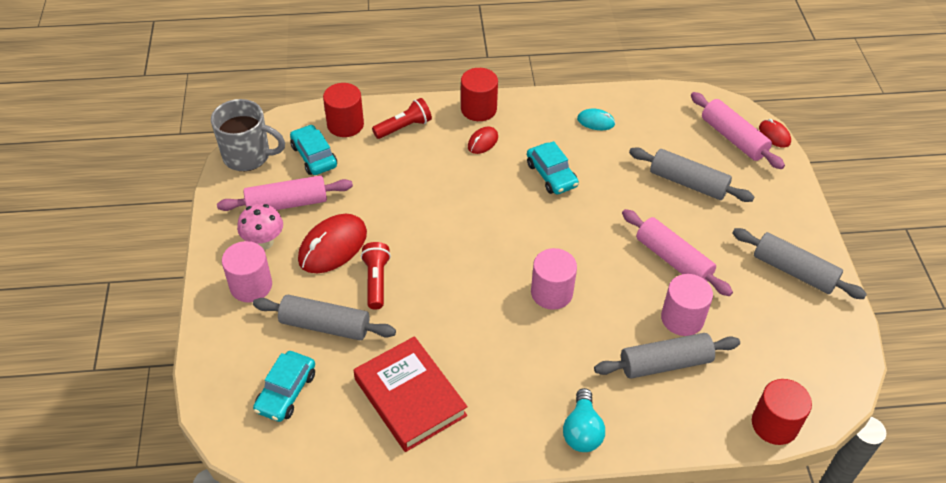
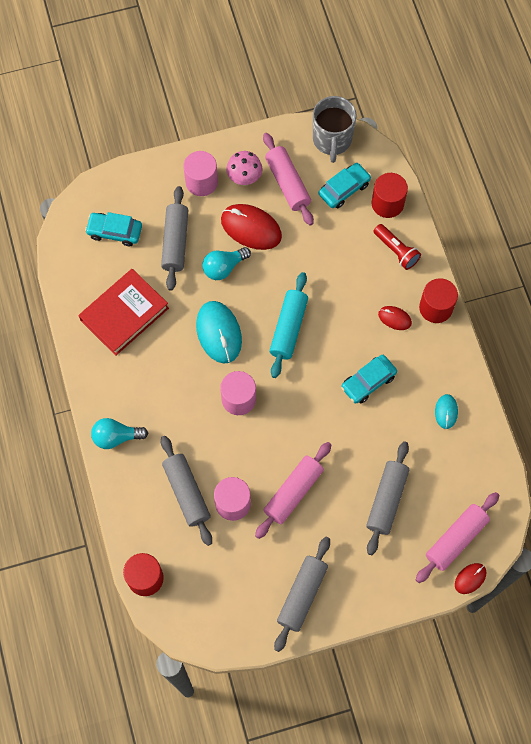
camera: 80 degrees right, 20 degrees up
(376, 281) = (224, 267): red flashlight -> turquoise light bulb
(462, 299) = (219, 333): none -> turquoise mouse
(472, 232) = (288, 328): none -> turquoise rolling pin

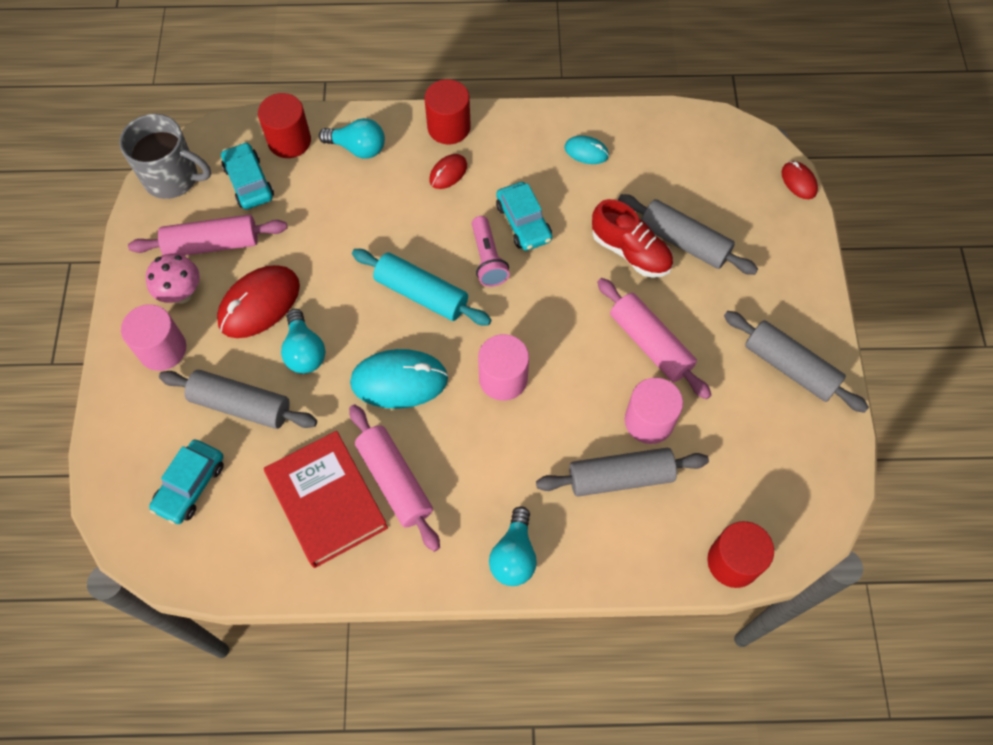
camera: 75 degrees left, 5 degrees down
(329, 365) = (487, 259): none -> pink flashlight
(366, 463) = (630, 252): none -> red shoe
(396, 251) = (358, 148): red flashlight -> turquoise light bulb
(456, 539) = (748, 183): pink rolling pin -> pink rolling pin (395, 481)

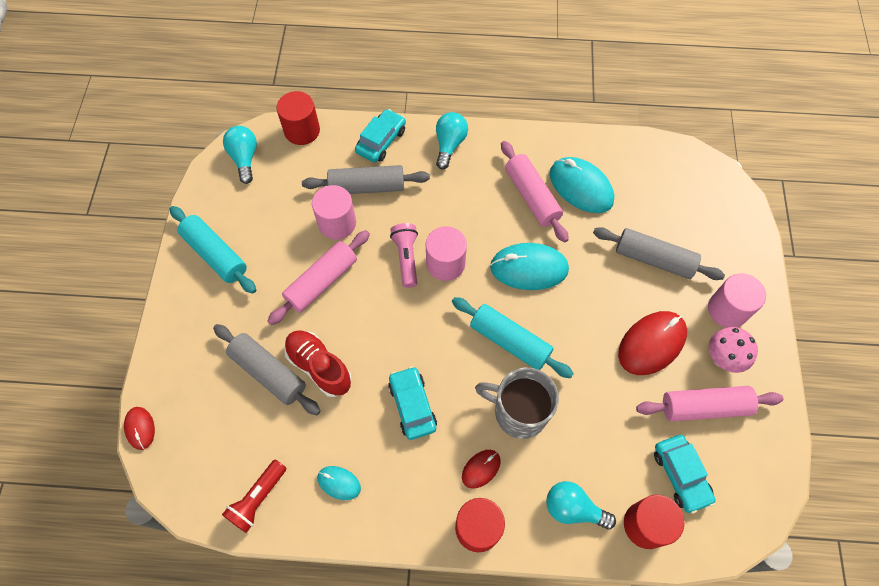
camera: 175 degrees left, 0 degrees up
(173, 178) = (759, 487): grey mug -> grey mug (519, 412)
(190, 485) = (682, 205): turquoise car -> turquoise car (381, 141)
(304, 351) = (608, 298): turquoise light bulb -> turquoise light bulb (244, 158)
(327, 501) = (581, 187): red book -> turquoise mouse
(487, 259) = (449, 370): pink flashlight -> pink flashlight (406, 258)
(650, 344) = (322, 282): pink rolling pin -> pink rolling pin turned 75 degrees clockwise
(661, 134) = (257, 499): none -> red flashlight
(790, 367) = (215, 254): grey rolling pin -> turquoise rolling pin

